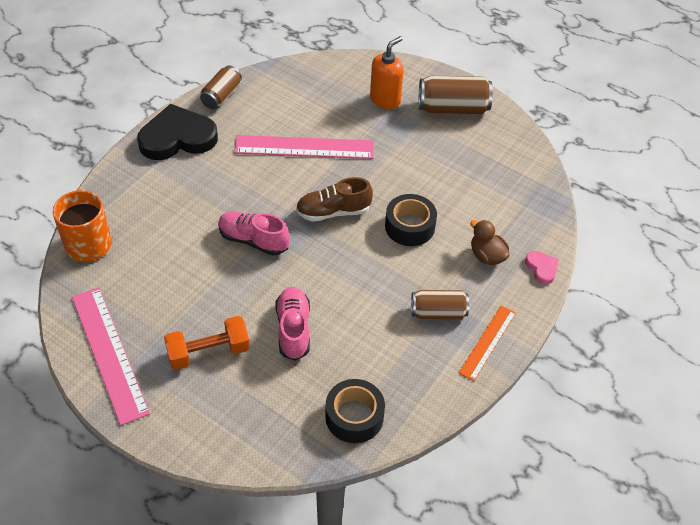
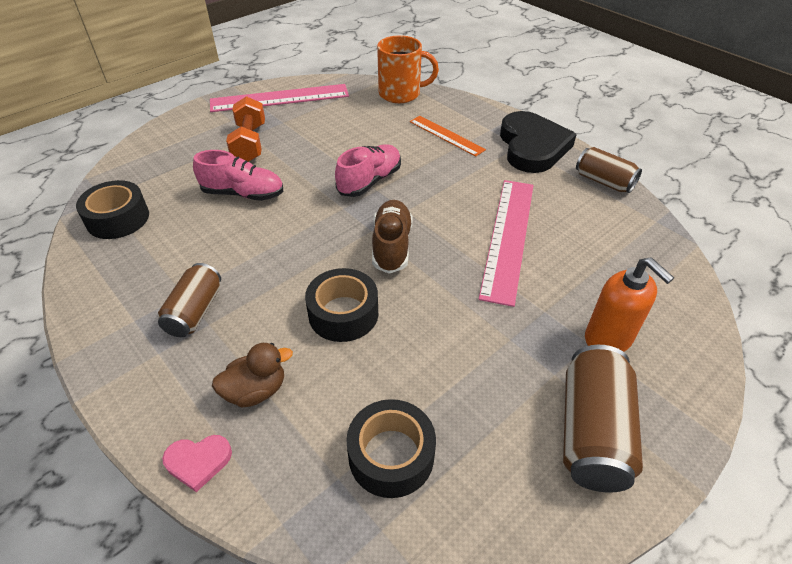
camera: 105 degrees right, 5 degrees down
(487, 342) = (121, 351): orange ruler -> orange ruler (446, 135)
(501, 185) = (391, 455): none -> black tape

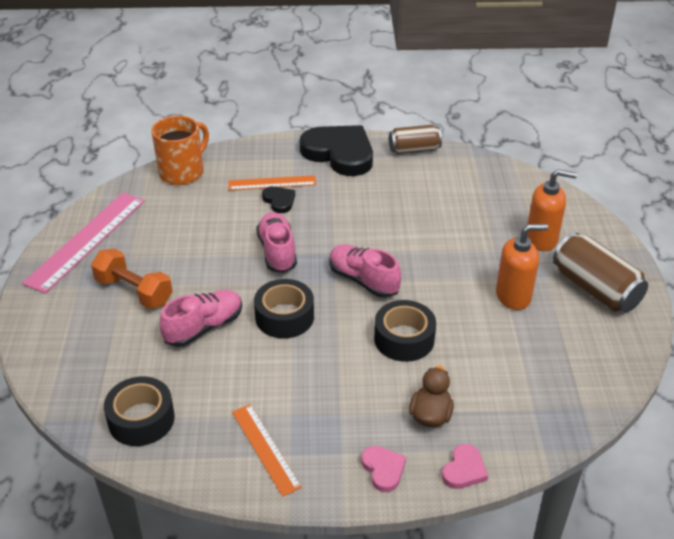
camera: 50 degrees left, 5 degrees down
(131, 301) = (265, 448): none -> orange ruler
(156, 394) = (383, 469): none -> pink heart
(195, 311) = (318, 415): brown can -> none
(391, 246) = (363, 280): brown shoe -> pink shoe
(391, 455) = (539, 377): black tape -> black tape (284, 317)
(430, 150) = (279, 201): none -> black heart
(492, 363) = (513, 296): none -> orange soap dispenser
(508, 237) = (417, 223): pink ruler -> none

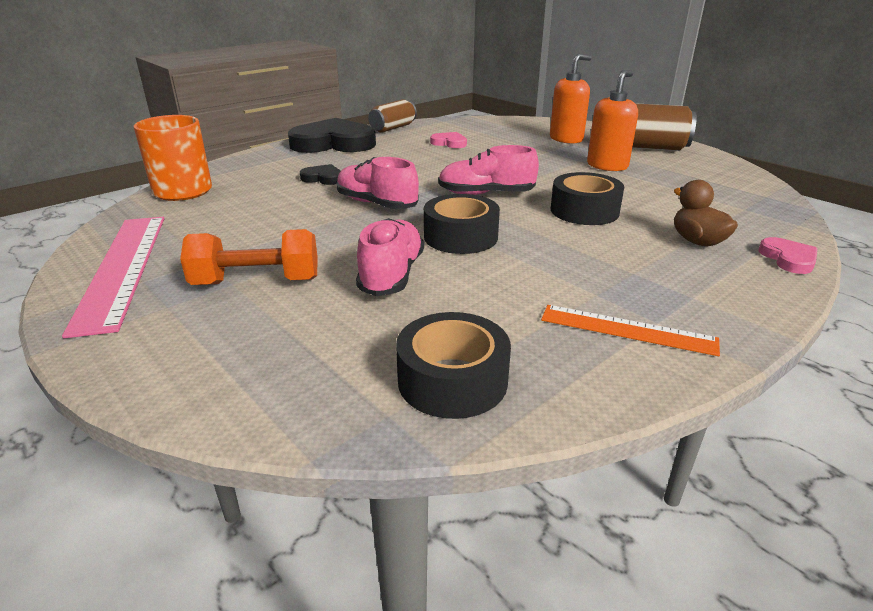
camera: 40 degrees left, 10 degrees down
(272, 183) = (297, 171): orange ruler -> none
(383, 469) = (743, 289): pink heart -> pink heart (449, 143)

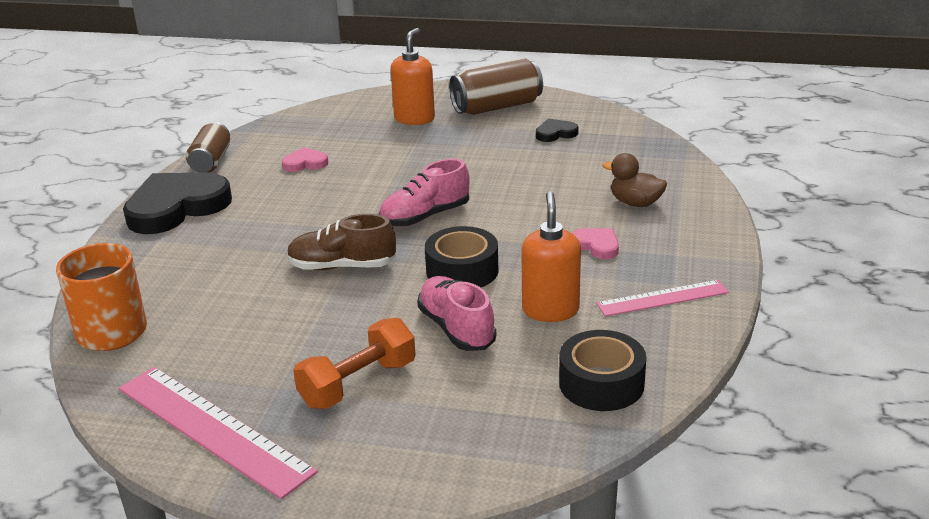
camera: 35 degrees left, 0 degrees up
(323, 178) = (241, 257): black heart -> black heart (555, 133)
(377, 204) = (342, 266): pink shoe -> brown shoe
(584, 211) = (526, 204): black tape -> none
(607, 166) = (489, 143): orange soap dispenser -> orange soap dispenser (550, 310)
(627, 329) = (662, 298): orange ruler -> pink ruler
(788, 259) = (704, 196): pink heart -> pink heart (596, 245)

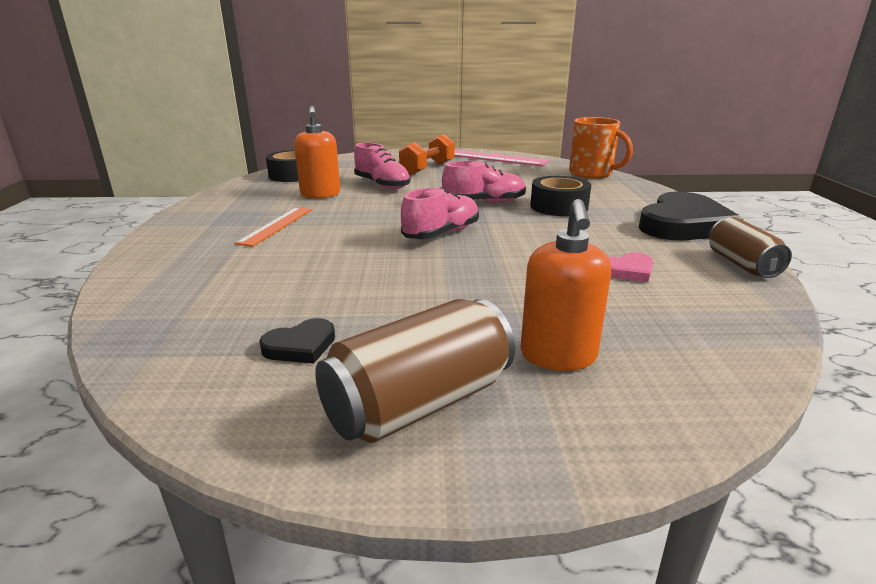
camera: 165 degrees right, 5 degrees down
(342, 266) = (484, 203): brown shoe -> pink shoe
(462, 270) = (389, 206): black tape -> black tape (559, 206)
(596, 245) = (276, 225): pink heart -> orange ruler
(635, 203) = (221, 259): brown duck -> none
(662, 298) = (236, 203): pink ruler -> none

